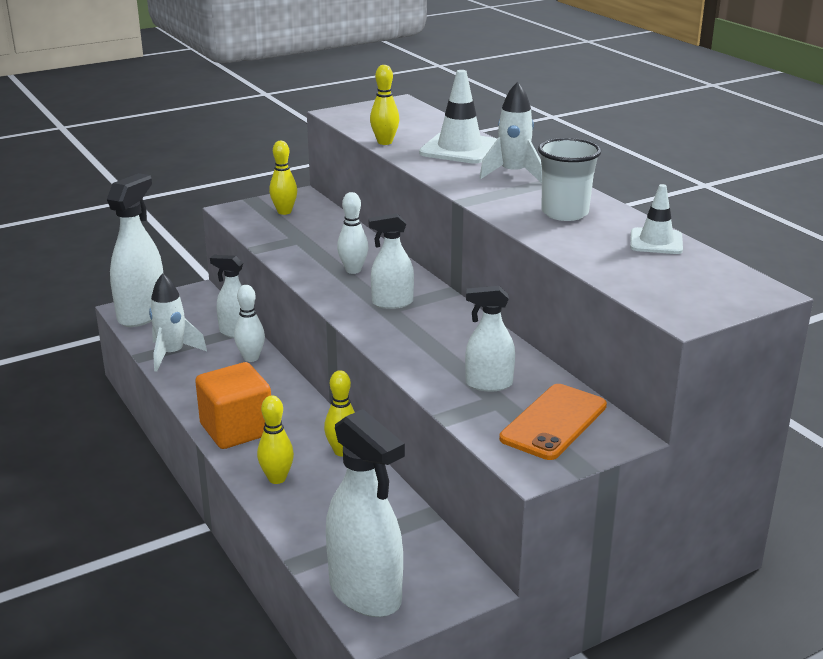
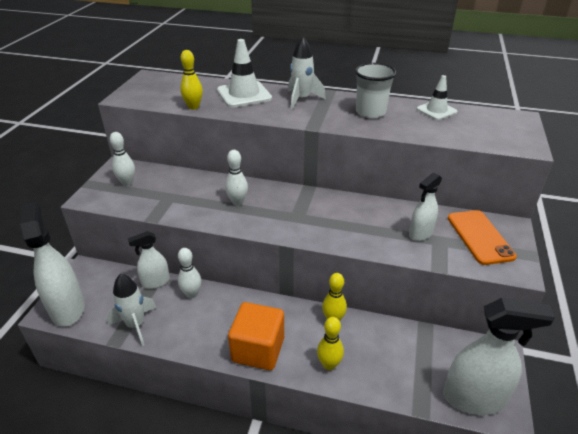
camera: 45 degrees left, 10 degrees up
(284, 212) = (127, 182): yellow bowling pin -> white bowling pin
(392, 303) = (294, 212): white spray bottle -> none

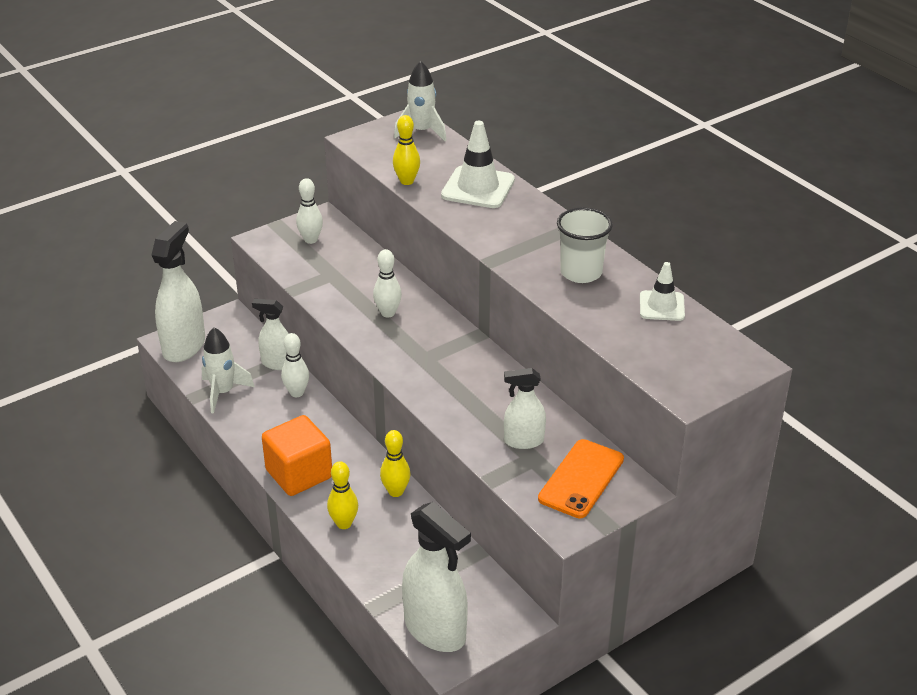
camera: 40 degrees right, 0 degrees up
(301, 99) = (530, 222): white rocket -> white rocket (421, 132)

